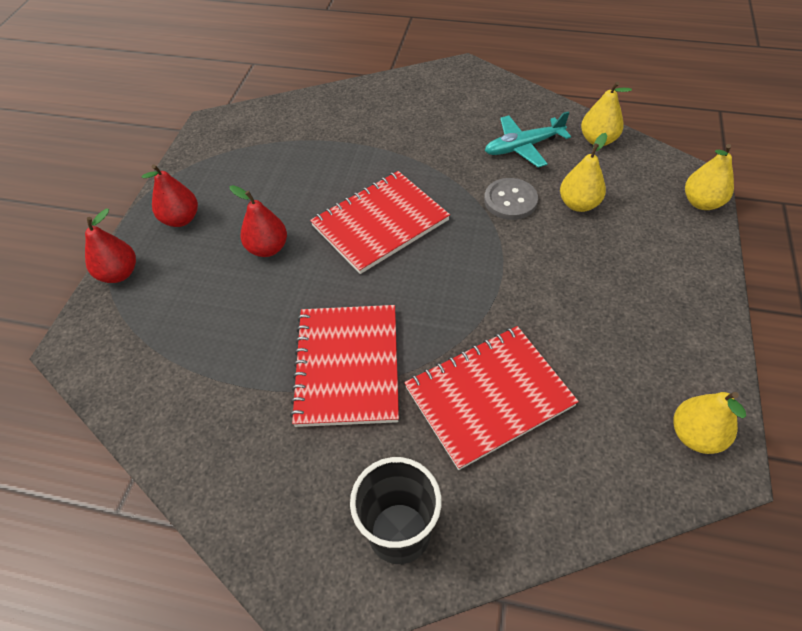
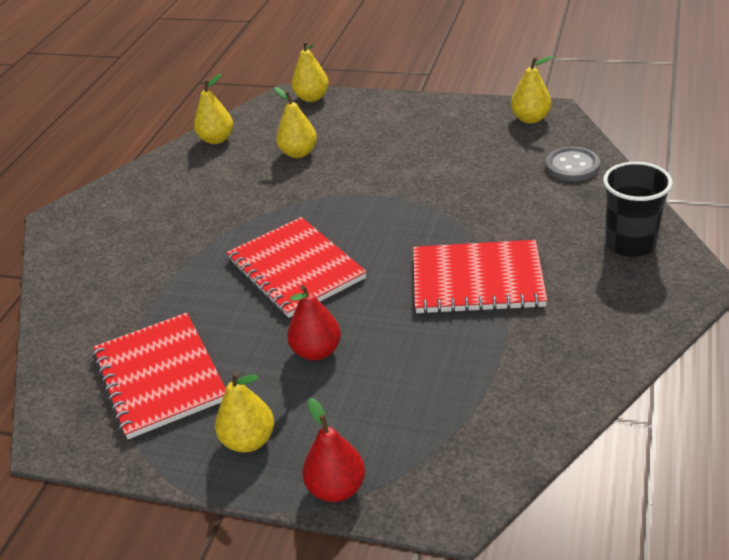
camera: 85 degrees left, 15 degrees down
(181, 219) = (249, 441): red pear -> yellow pear
(489, 396) = (505, 202): red notebook -> red notebook (160, 377)
(510, 200) = (284, 189): grey button -> grey button (572, 166)
(523, 147) = (210, 180): turquoise plane -> none

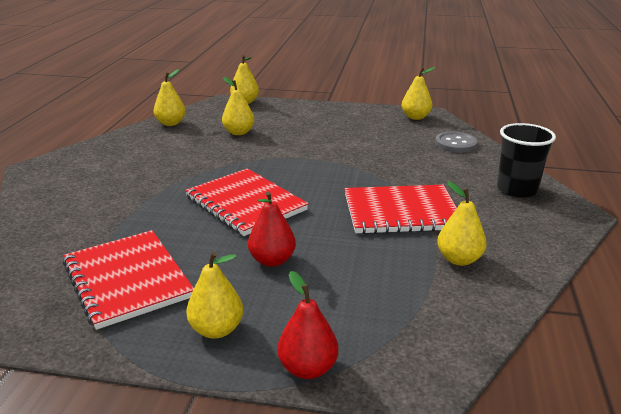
camera: 10 degrees left, 10 degrees down
(530, 350) = (459, 259): none -> yellow pear

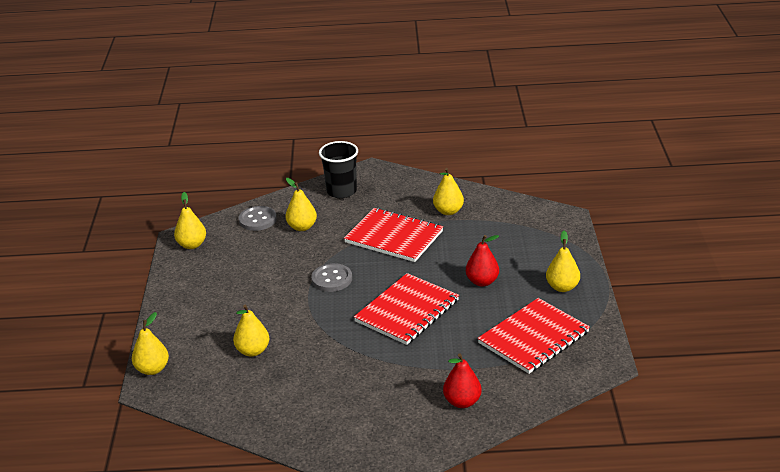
camera: 100 degrees left, 5 degrees up
(171, 123) = (233, 410): yellow pear -> yellow pear (302, 227)
(308, 368) = (575, 251): red pear -> red pear (462, 402)
(329, 170) = (332, 279): none -> grey button
(401, 212) = (394, 237): red notebook -> red notebook turned 45 degrees counterclockwise

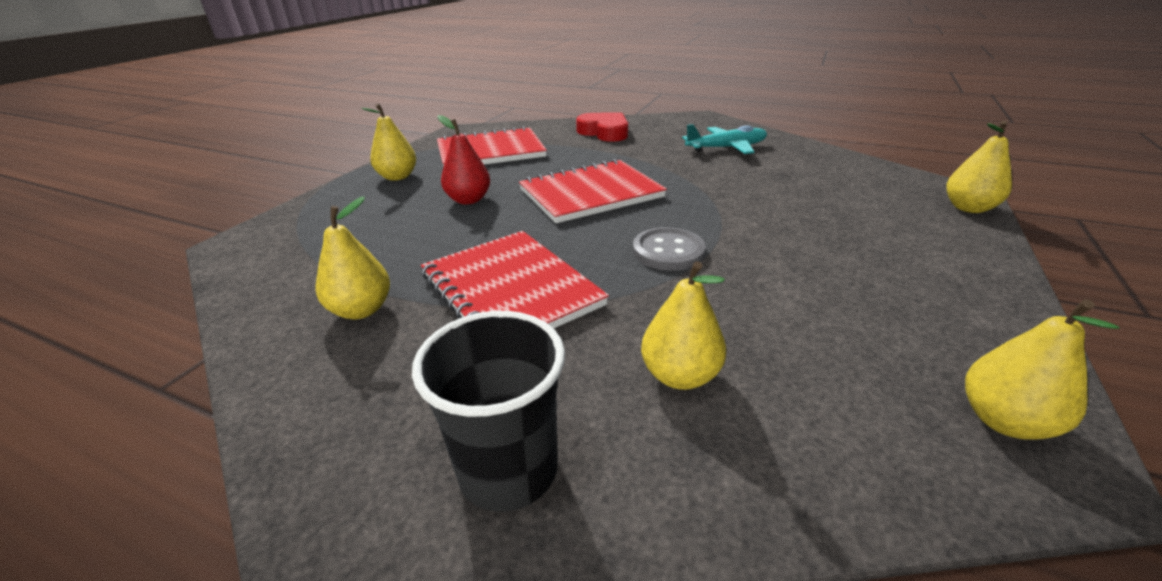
camera: 155 degrees left, 0 degrees up
(253, 351) = (815, 198): yellow pear -> none
(257, 220) = (801, 447): grey button -> none
(333, 405) = (726, 148): none -> turquoise plane
(462, 402) = (604, 132): red pear -> red heart

